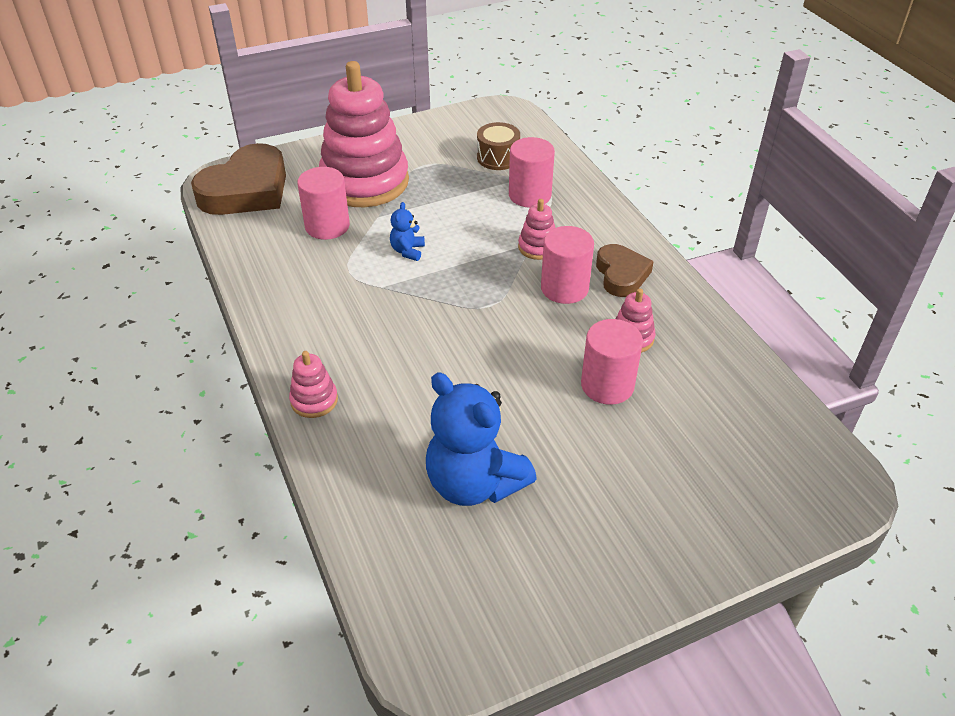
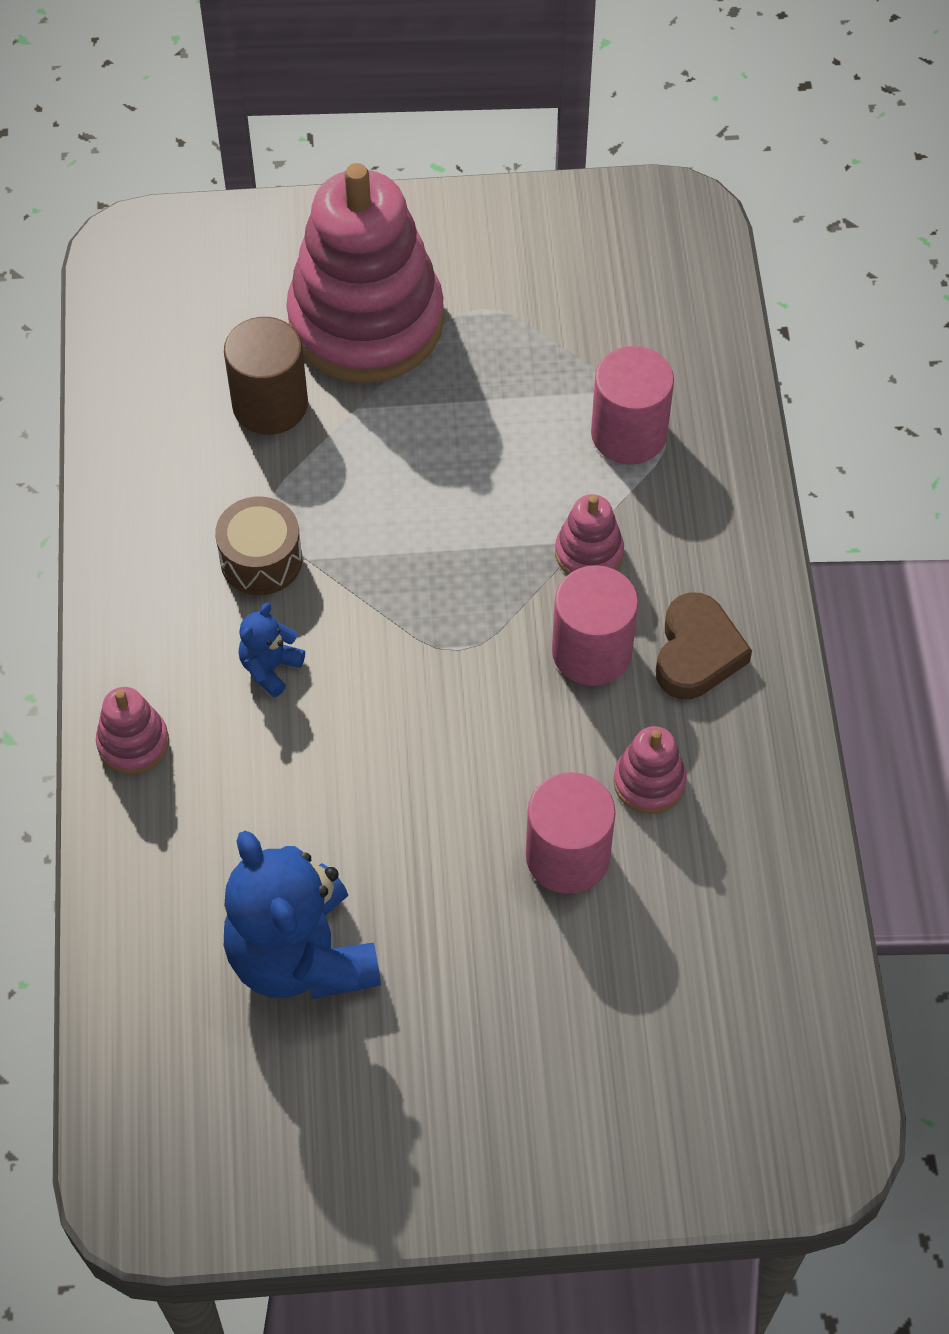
camera: 20 degrees right, 15 degrees up
(246, 190) = (169, 284): brown heart -> none
(327, 226) = (270, 404): pink cylinder -> brown cylinder
(407, 251) = (377, 497): blue teddy bear -> blue teddy bear (270, 668)
(498, 158) = (614, 329): brown drum -> brown drum (261, 560)

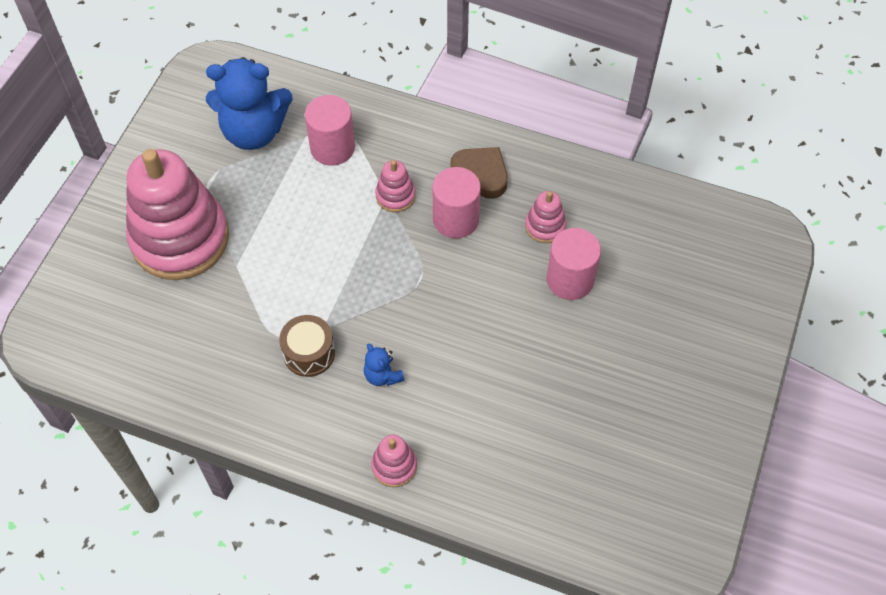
camera: 65 degrees left, 0 degrees up
(270, 404) = (206, 308): brown cylinder -> none
(301, 956) = (570, 429): blue teddy bear -> blue teddy bear (254, 131)

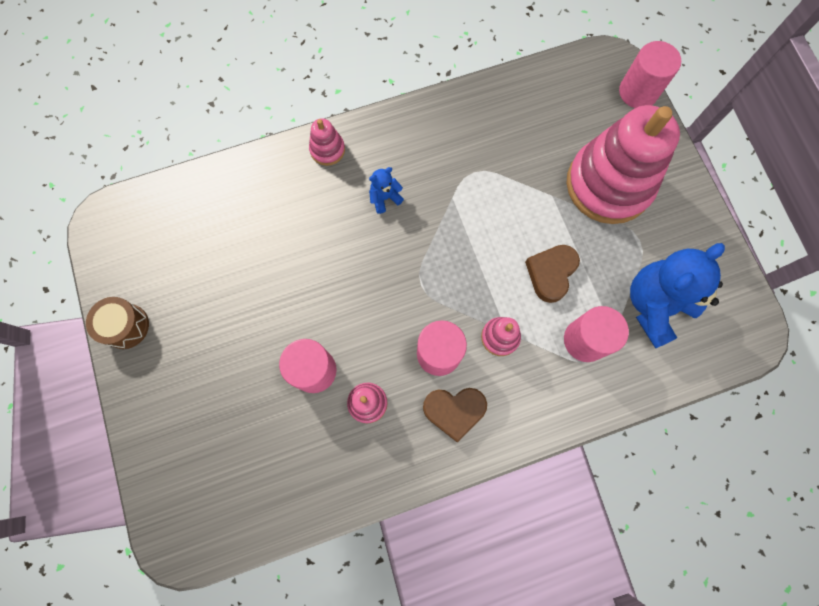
camera: 140 degrees right, 15 degrees up
(57, 293) = (638, 92): none -> pink cylinder
(306, 209) = (551, 273): none -> brown heart
(309, 353) = (445, 176): brown drum -> brown drum (126, 326)
(382, 375) = (385, 198): blue teddy bear -> blue teddy bear turned 45 degrees counterclockwise

